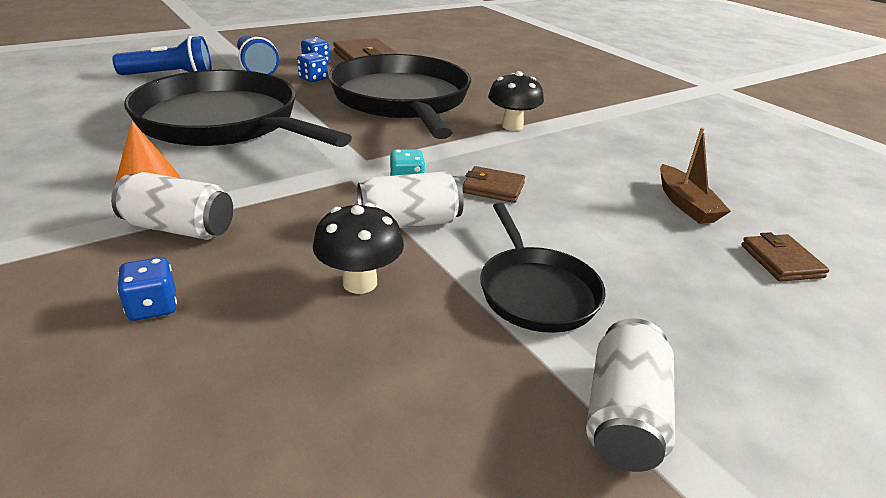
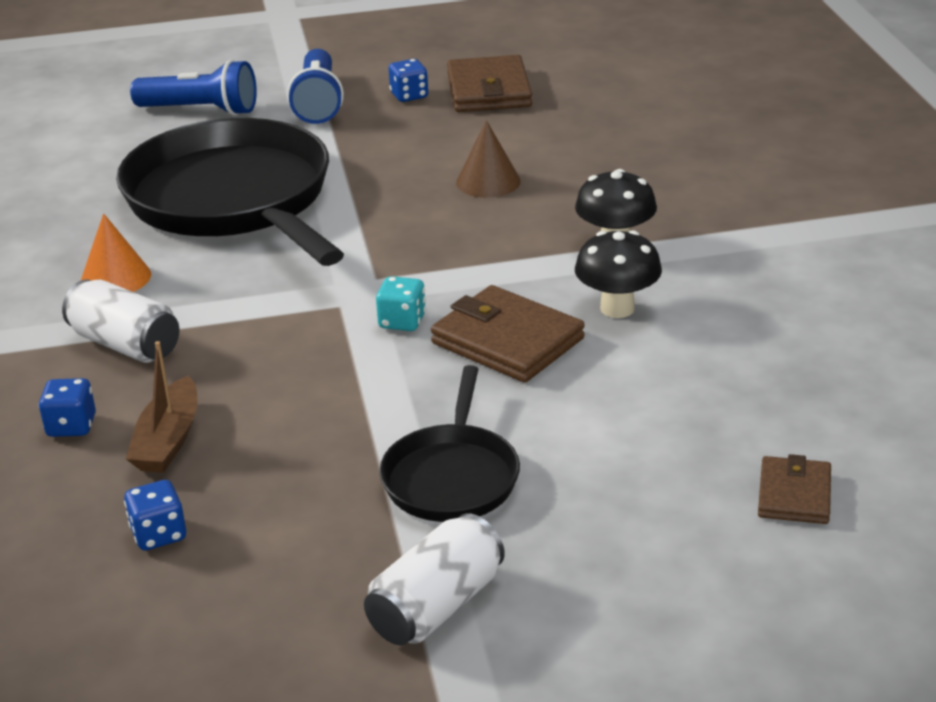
camera: 25 degrees right, 0 degrees up
(313, 79) = (386, 130): blue dice -> blue dice (159, 534)
(360, 283) = (273, 435): black mushroom -> black mushroom (617, 308)
(402, 100) = (488, 182): black pan -> brown cone
(409, 222) = (371, 373): white can -> none
(493, 188) = (507, 341): brown wallet -> brown wallet, size x1.68
(686, 204) = (750, 400): brown boat -> brown boat (168, 440)

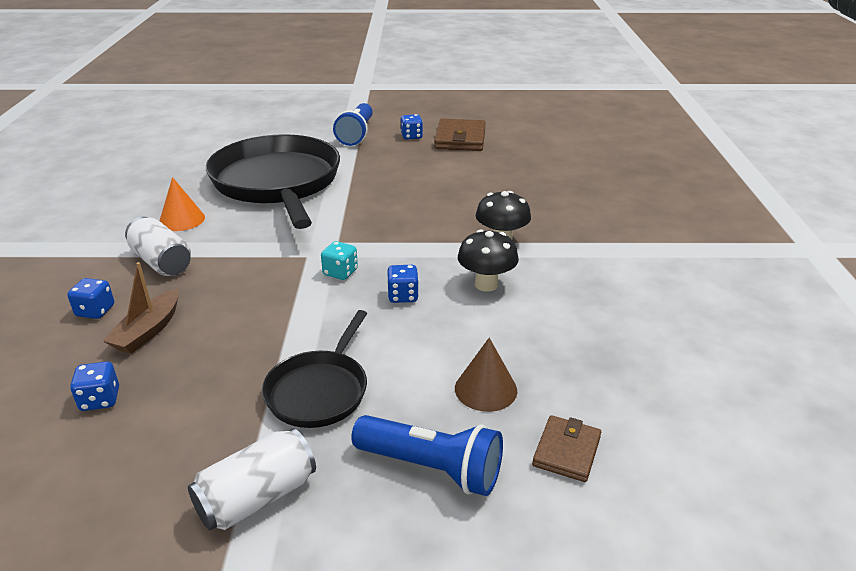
camera: 10 degrees right, 0 degrees up
(201, 110) = (288, 131): blue flashlight -> blue flashlight (431, 468)
(488, 182) = (436, 191): brown cone -> brown cone (485, 389)
(507, 341) = (403, 296): brown wallet -> blue dice

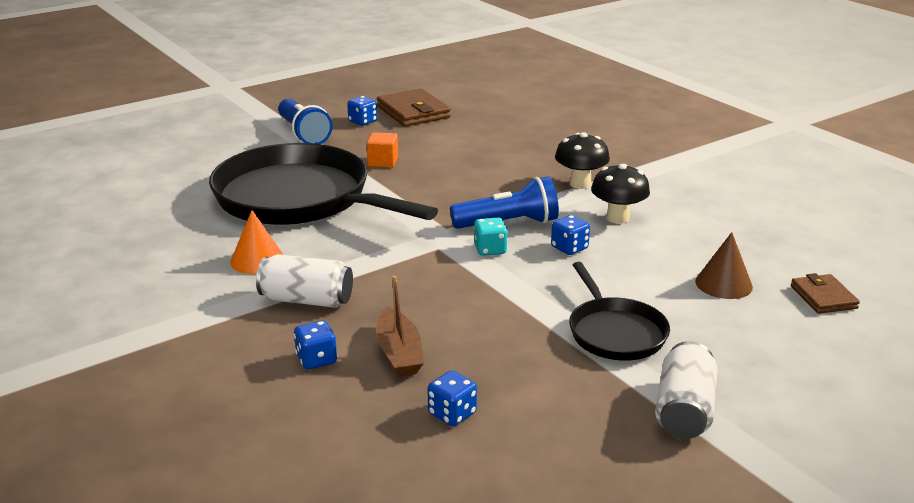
camera: 35 degrees left, 5 degrees down
(376, 172) = (383, 162): none -> orange cube
(431, 468) = (763, 342): blue flashlight -> blue flashlight (508, 223)

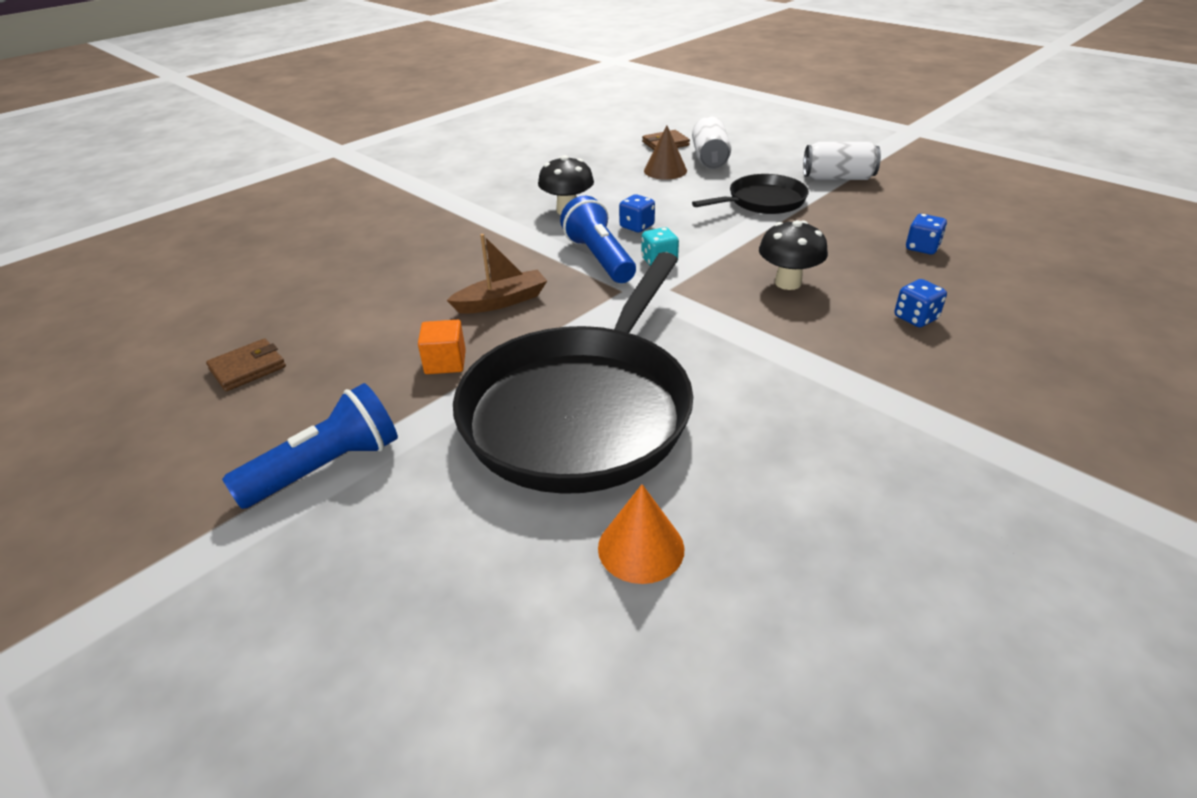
camera: 100 degrees left, 10 degrees up
(257, 260) = (765, 402): orange cone -> orange cone (641, 548)
(306, 300) = (823, 346): white can -> white can (710, 158)
(363, 122) = (279, 411): blue dice -> none
(399, 353) = (867, 280): brown boat -> brown boat (501, 301)
(413, 112) = (248, 368): brown wallet -> brown wallet, size x0.60
(580, 184) = (495, 231): black mushroom -> black mushroom (788, 283)

